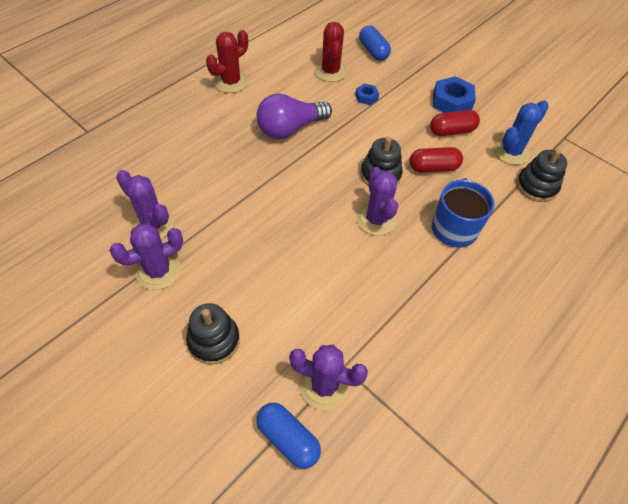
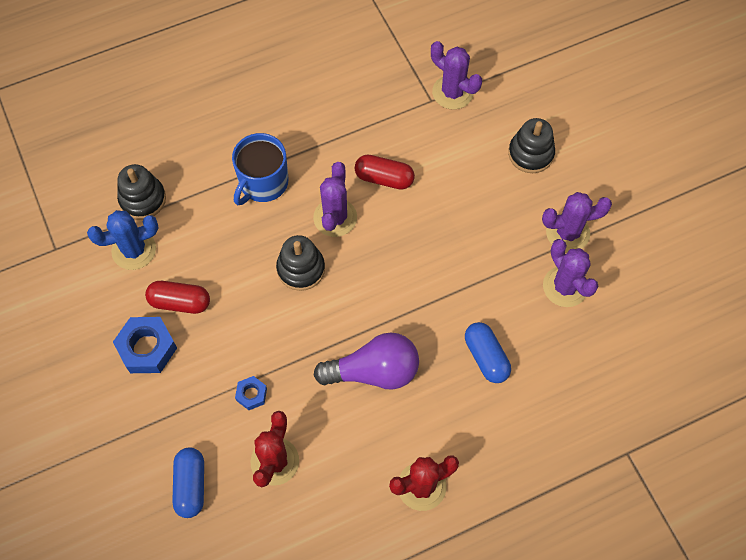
camera: 155 degrees left, 10 degrees up
(288, 439) = (493, 68): blue capsule -> blue capsule (486, 357)
(433, 168) = (237, 258): red capsule -> red capsule (384, 178)

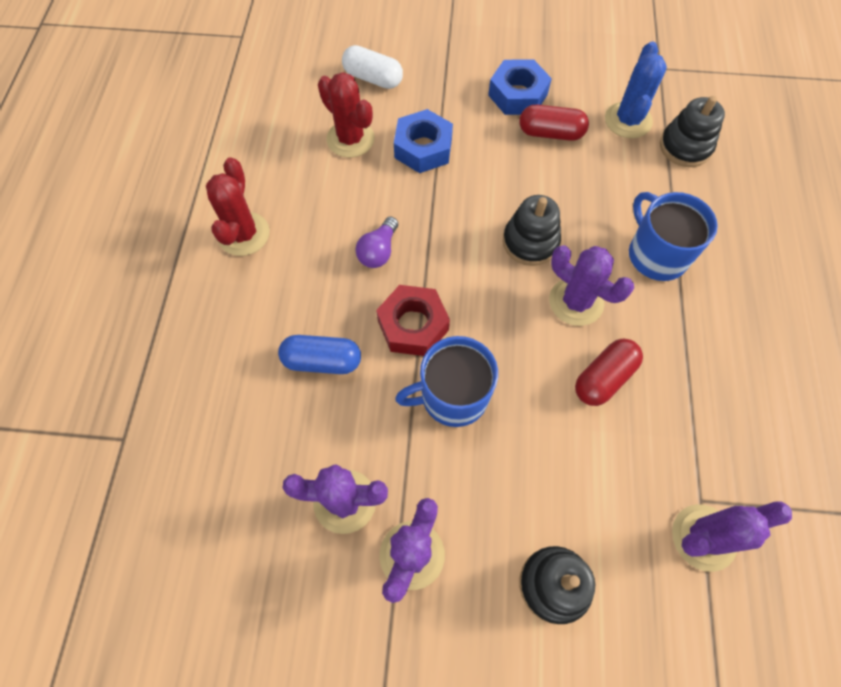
camera: 120 degrees right, 0 degrees up
(180, 302) = (550, 133): red capsule -> red capsule turned 60 degrees clockwise
(191, 485) = (373, 78): blue capsule -> white capsule
(251, 394) = (423, 148): blue nut -> blue nut, size x1.86
(374, 371) = (378, 251): purple light bulb -> purple light bulb, size x0.55
(420, 313) = (413, 325): none -> red nut
(455, 260) = (452, 396): none -> blue mug

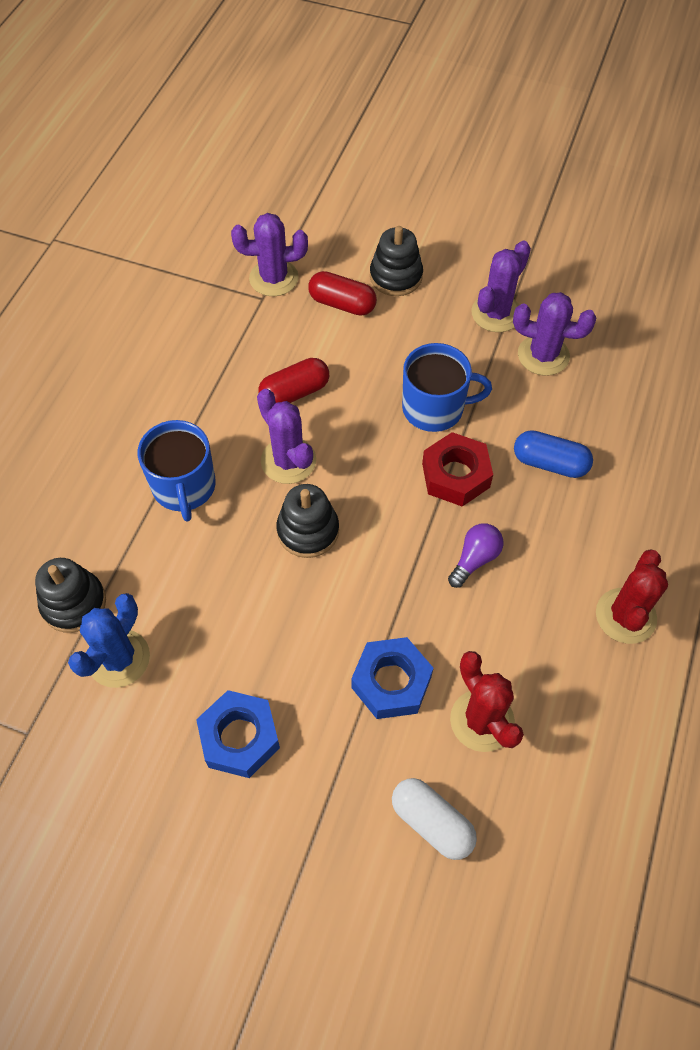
camera: 165 degrees left, 5 degrees down
(550, 133) = (224, 664): red capsule -> red capsule (342, 304)

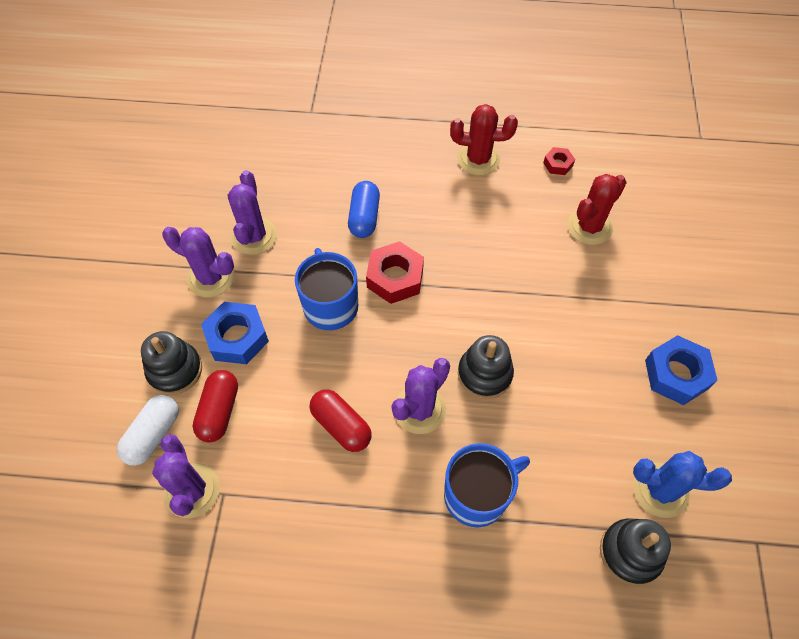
camera: 105 degrees left, 0 degrees up
(391, 682) = (587, 285): blue nut -> blue nut (237, 337)
(432, 822) = (670, 242): white capsule -> white capsule (153, 435)
(475, 559) = (467, 252): purple light bulb -> none
(601, 720) = (558, 164): none -> red nut

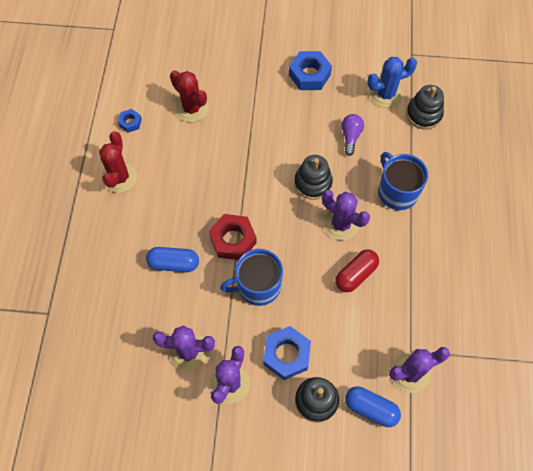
camera: 90 degrees left, 5 degrees up
(153, 435) = (371, 408): white capsule -> blue capsule
(219, 411) = (349, 361): red capsule -> none
(558, 164) = (130, 122): red nut -> blue nut
(570, 430) = (350, 137): none -> purple light bulb
(660, 490) = (385, 94): blue cactus -> blue cactus turned 60 degrees clockwise

